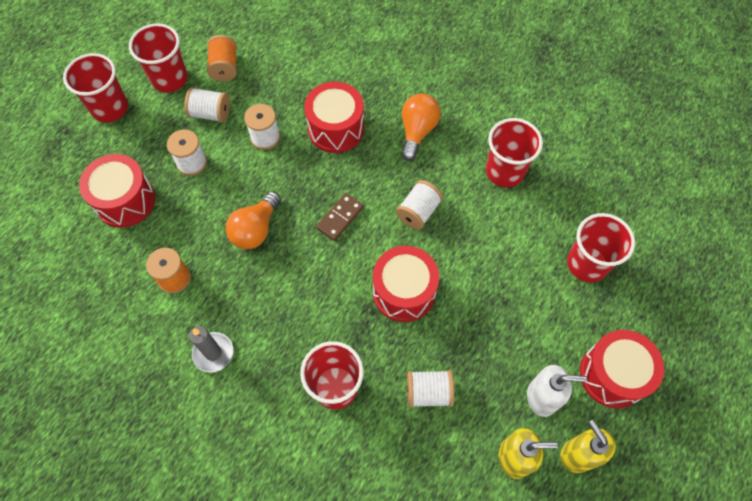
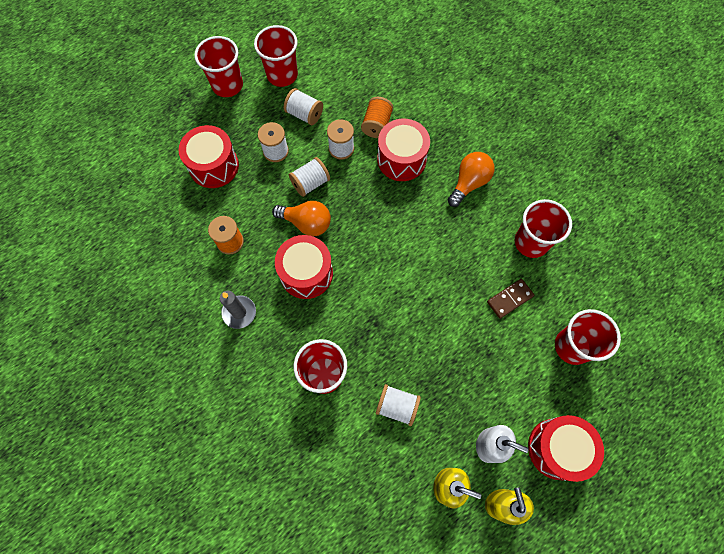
camera: 20 degrees right, 5 degrees up
(224, 67) = (329, 78): orange spool -> orange spool (376, 125)
(255, 229) = (306, 223): orange light bulb -> orange light bulb turned 120 degrees counterclockwise
(340, 218) = (378, 236): brown domino -> brown domino (510, 299)
(404, 292) = (407, 316): red drum -> red drum (306, 273)
(418, 212) = (444, 253): white spool -> white spool (310, 183)

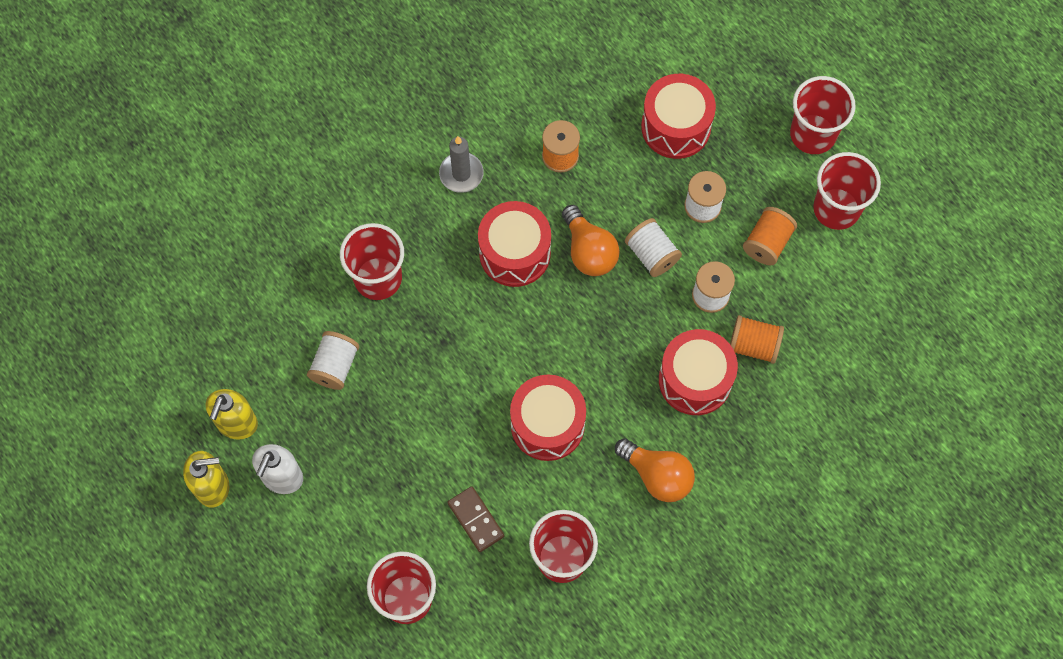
camera: 90 degrees right, 0 degrees up
(304, 114) = (767, 243): white spool -> orange spool
(306, 223) = (589, 251): orange light bulb -> orange light bulb turned 45 degrees counterclockwise
(557, 448) = (273, 563): red drum -> red drum (547, 425)

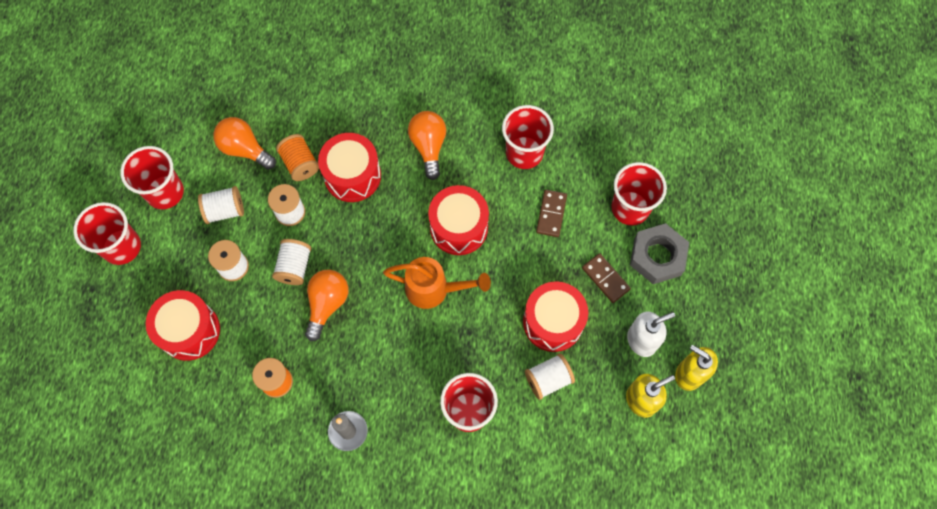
camera: 135 degrees left, 0 degrees up
(337, 573) = (657, 256): none -> grey nut
(366, 505) = (605, 278): none -> brown domino
(510, 349) = (434, 289): none -> orange watering can
(515, 253) = (371, 345): red drum -> red drum (553, 322)
(767, 243) = (224, 210): orange spool -> white spool
(817, 310) = (245, 149): none -> orange light bulb

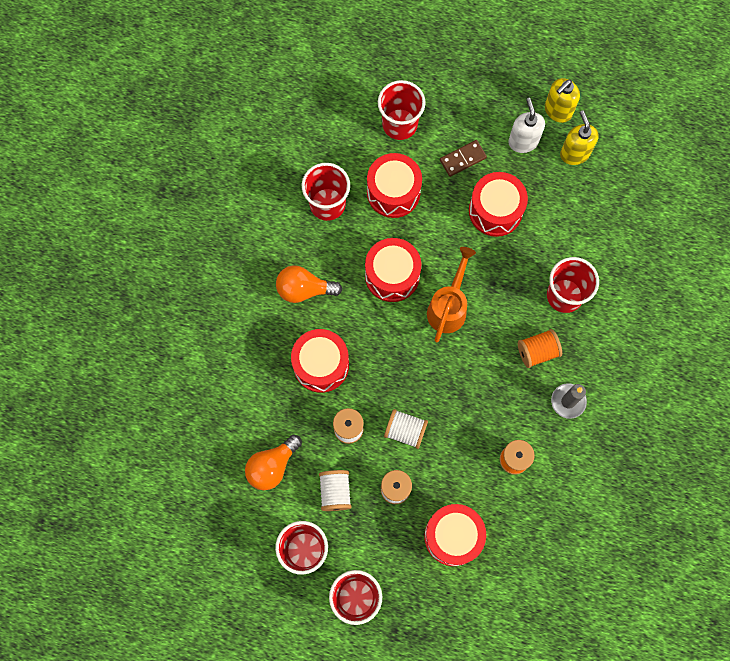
camera: 80 degrees left, 5 degrees up
(300, 163) = (298, 413): orange spool -> orange spool (537, 351)
(327, 304) = (447, 405): orange light bulb -> none
(548, 379) = (546, 224): white spool -> none
(551, 214) = (393, 192): brown domino -> red drum
(657, 256) = (449, 112): grey nut -> none

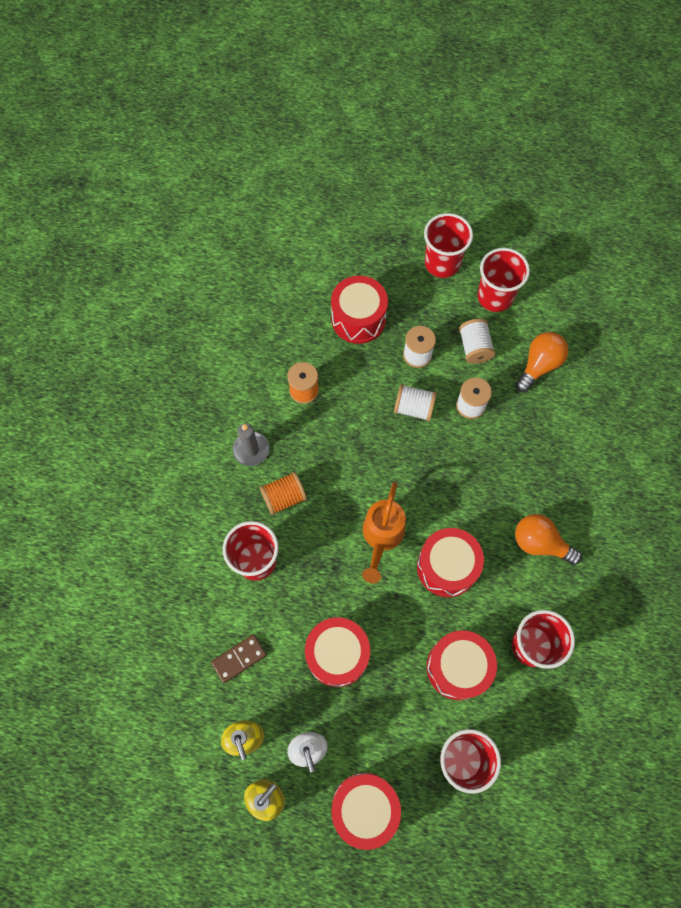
camera: 175 degrees right, 5 degrees down
(304, 289) = (540, 543): orange light bulb -> orange light bulb turned 150 degrees counterclockwise
(321, 365) = (508, 465): red drum -> red drum (364, 807)
(462, 159) = (380, 718): brown domino -> brown domino (239, 659)

